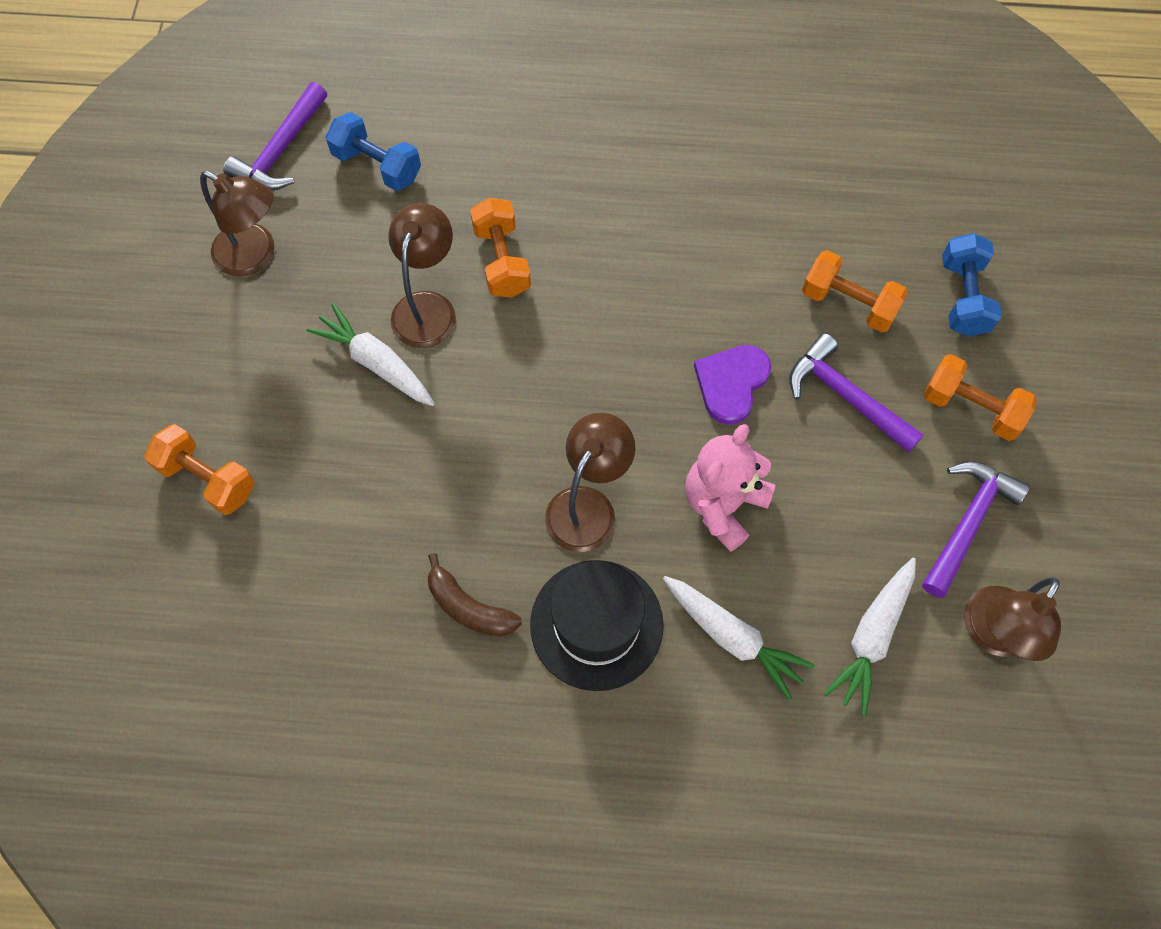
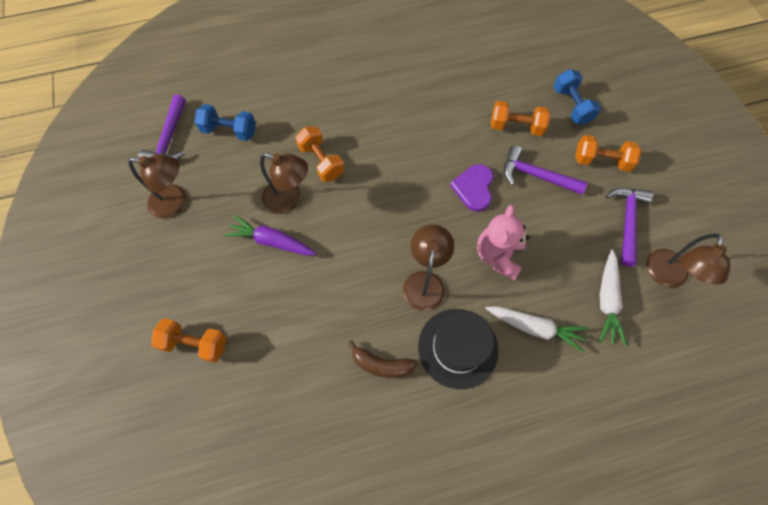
camera: 20 degrees left, 0 degrees up
(376, 363) = (272, 241): white carrot -> purple carrot
(427, 307) = (289, 200): brown lamp -> brown lamp turned 120 degrees clockwise

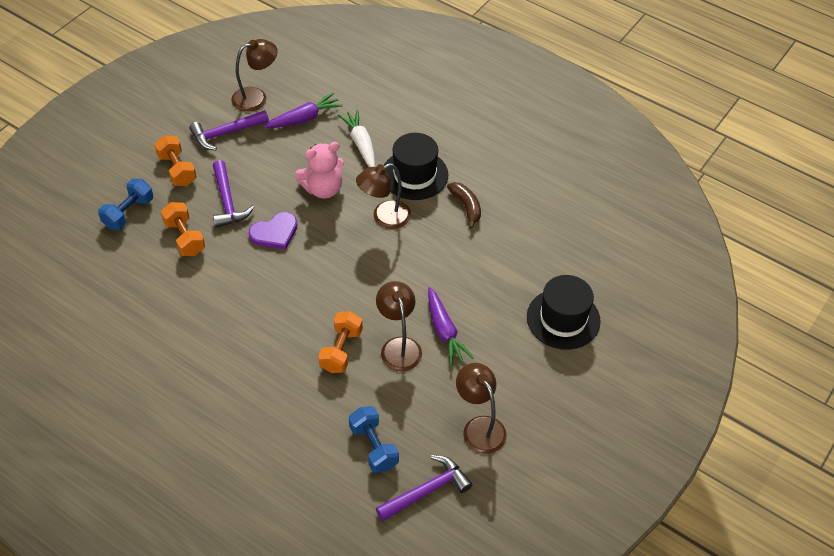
camera: 130 degrees left, 15 degrees down
(195, 343) = (563, 319): orange dumbbell -> black hat
(607, 300) = (304, 118): white carrot -> purple carrot

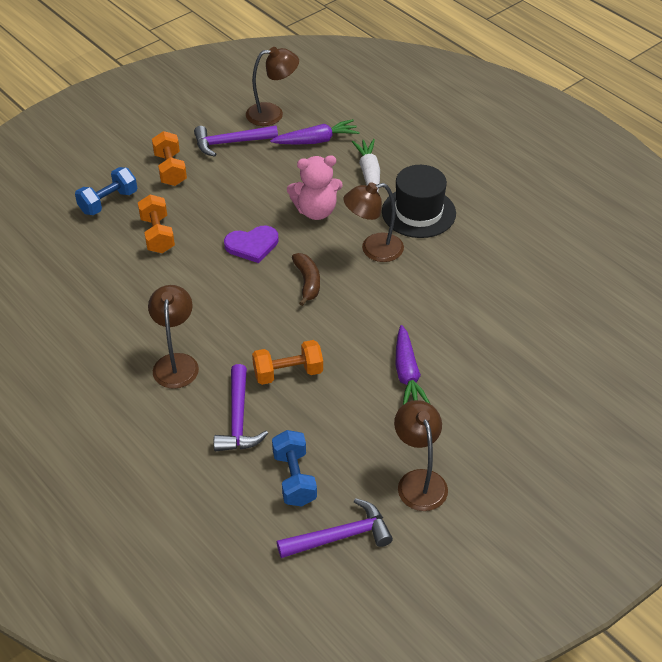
camera: 15 degrees right, 5 degrees down
(227, 201) = (212, 207): purple hammer -> purple hammer (238, 419)
(341, 350) = (288, 373): orange dumbbell -> orange dumbbell turned 45 degrees clockwise
(399, 346) = (352, 380): brown lamp -> brown lamp (176, 363)
(466, 207) = (467, 253): brown banana -> brown banana (307, 282)
(563, 319) = (546, 385): black hat -> none

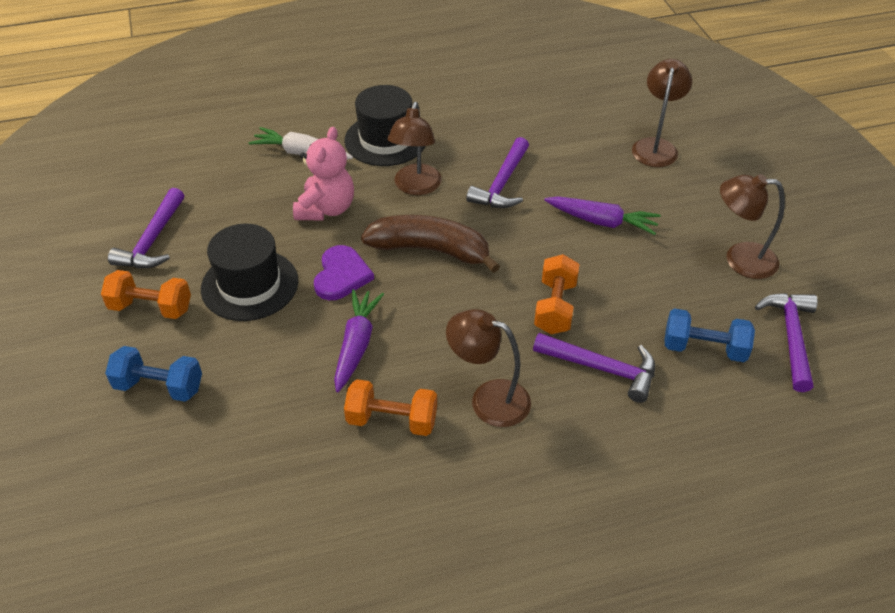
camera: 65 degrees left, 0 degrees up
(108, 202) = (159, 386): blue dumbbell -> blue dumbbell turned 60 degrees counterclockwise
(157, 235) = (260, 354): orange dumbbell -> orange dumbbell (392, 420)
(216, 204) = (250, 285): none -> black hat
(272, 114) = (136, 191): brown lamp -> brown lamp (655, 146)
(307, 282) = (430, 250): brown banana -> brown banana, size x1.70
(316, 141) = (214, 173): purple carrot -> purple carrot (356, 345)
(412, 298) = (502, 184): none -> purple hammer

